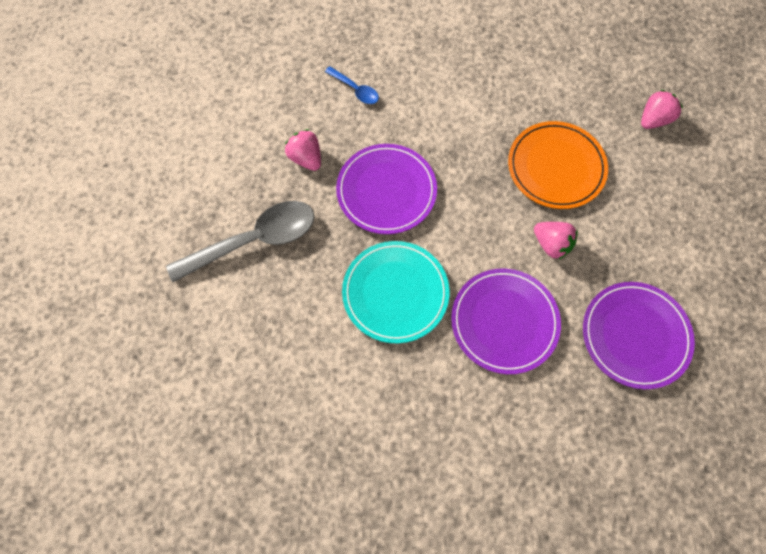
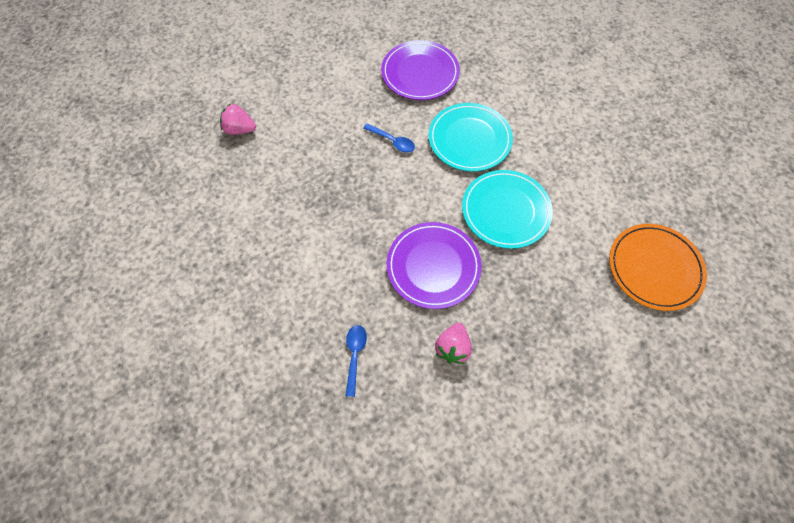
camera: 125 degrees left, 5 degrees down
(254, 240) = (553, 334): grey spoon -> none
(504, 321) = (469, 139): purple plate -> turquoise plate
(551, 244) = (392, 141): pink strawberry -> blue spoon
(556, 167) = (326, 168): orange plate -> orange plate (654, 268)

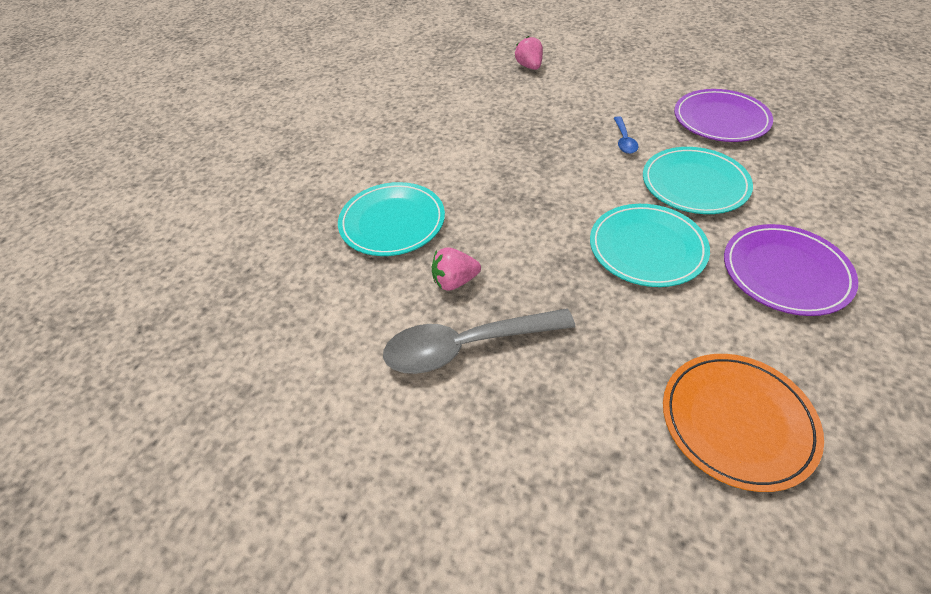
camera: 60 degrees right, 15 degrees down
(355, 355) = (392, 222): blue spoon -> turquoise plate
(433, 266) = (526, 227): purple plate -> purple plate (785, 272)
(517, 377) = (466, 346): none -> grey spoon

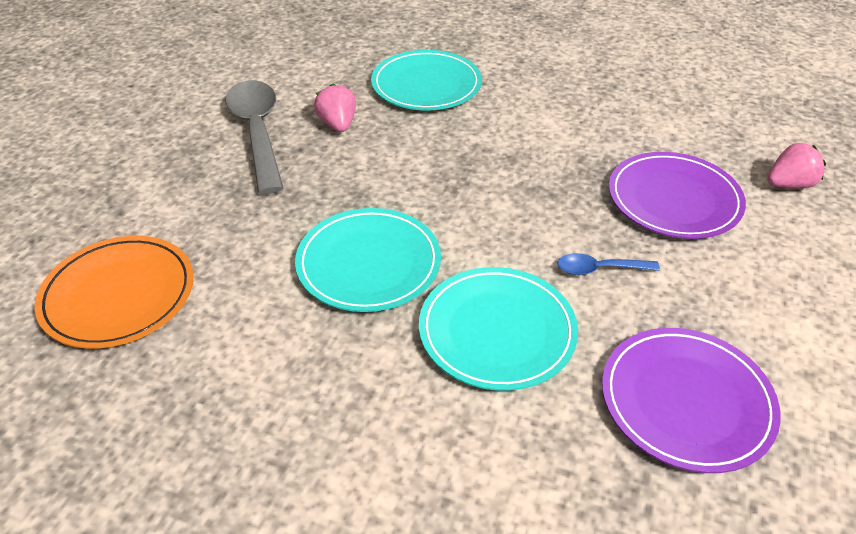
camera: 85 degrees right, 5 degrees down
(785, 272) = (307, 391): purple plate -> purple plate (674, 199)

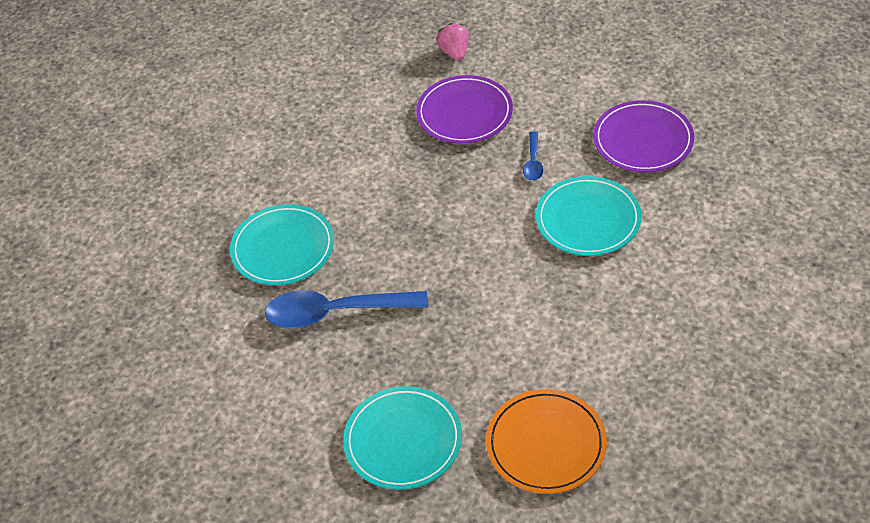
camera: 80 degrees left, 5 degrees up
(257, 132) = (338, 373): grey spoon -> none
(338, 124) = (335, 313): pink strawberry -> blue spoon
(368, 263) = (520, 288): turquoise plate -> turquoise plate (403, 440)

